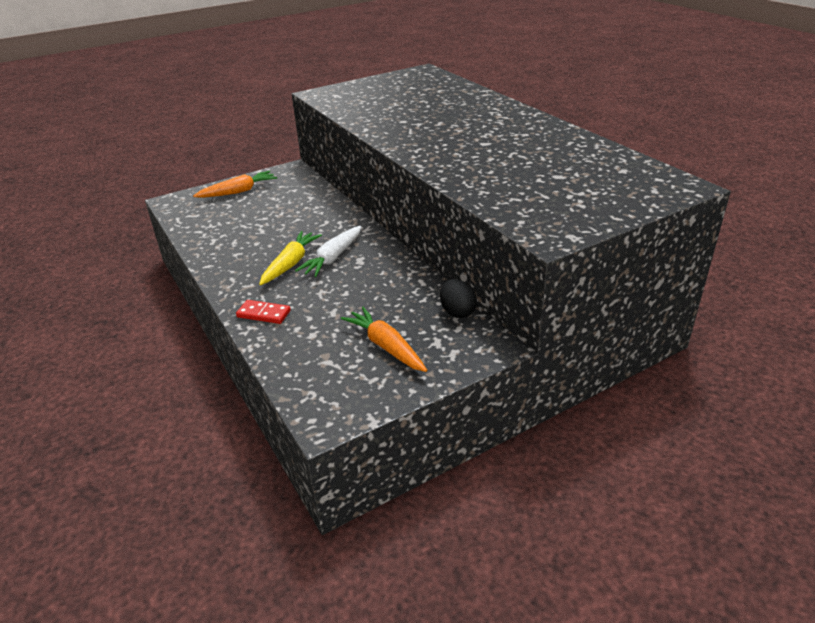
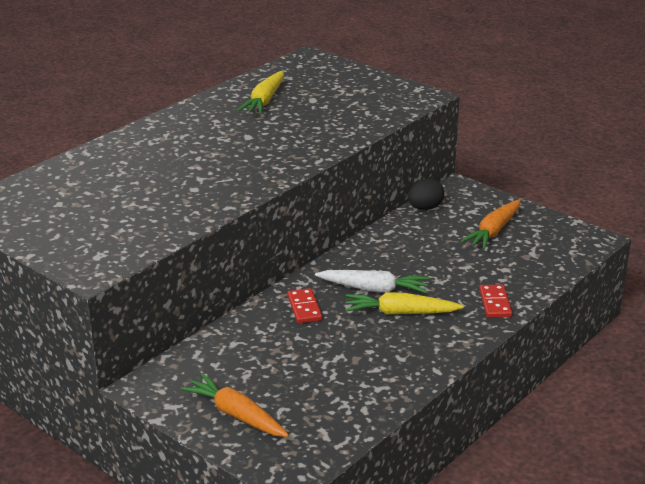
camera: 110 degrees left, 5 degrees down
(330, 225) = (304, 308): none -> red domino
(563, 155) = (265, 100): none -> yellow carrot

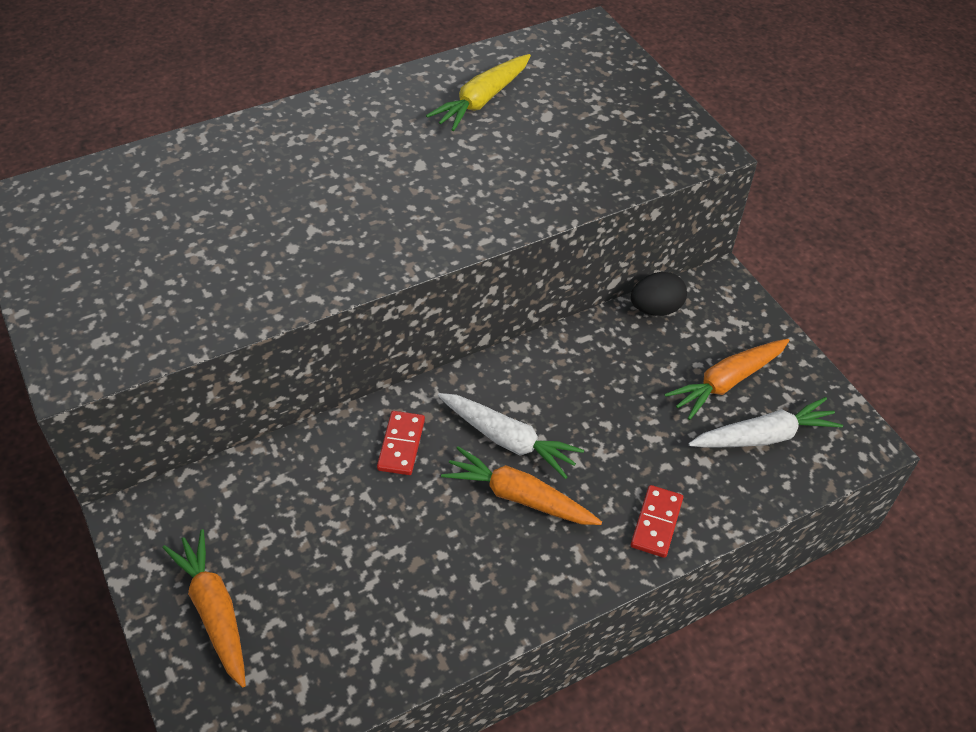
camera: 20 degrees right, 20 degrees up
(400, 313) = (519, 497): yellow carrot -> orange carrot
(533, 250) = (763, 436): none -> white carrot

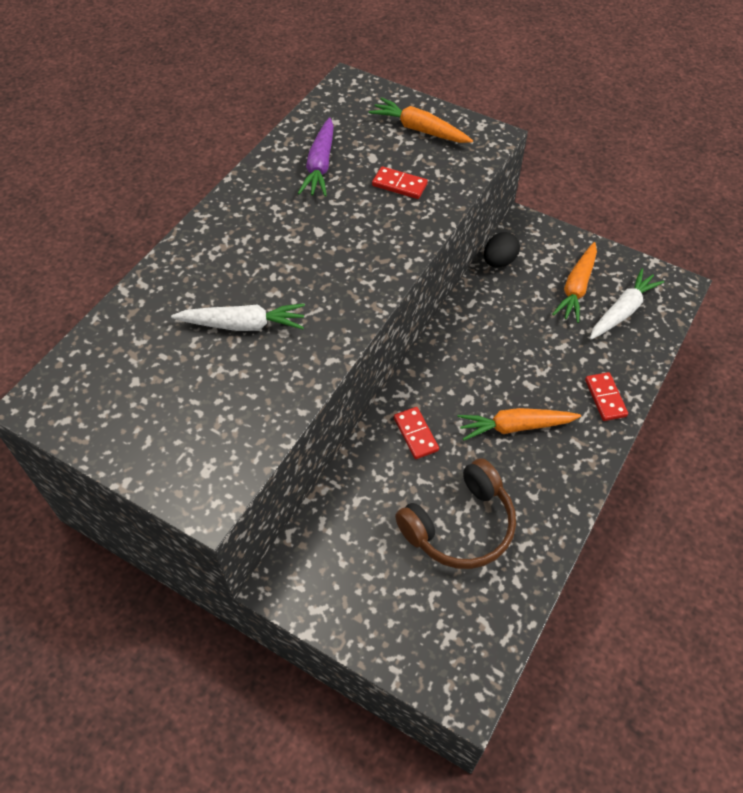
camera: 30 degrees left, 5 degrees up
(214, 611) = (388, 612): orange carrot -> orange carrot (420, 130)
(366, 567) = (460, 525): none -> brown headphones
(482, 100) = (320, 165): yellow carrot -> purple carrot
(508, 440) = (479, 394): white carrot -> white carrot (243, 325)
(551, 156) = (399, 185): none -> red domino

